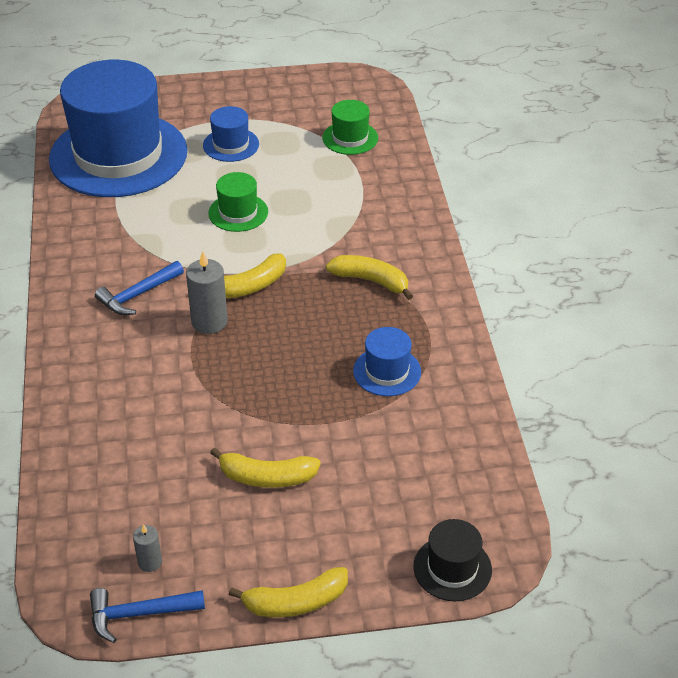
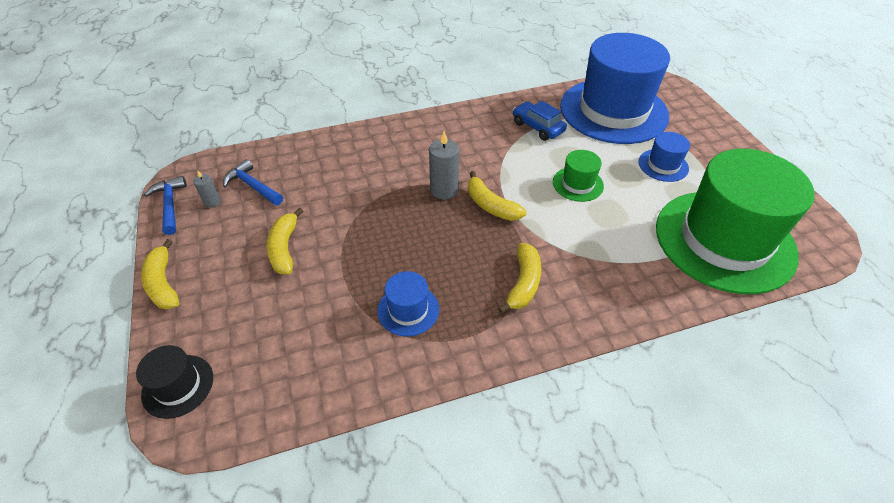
camera: 80 degrees right, 5 degrees up
(122, 223) = (537, 127): none -> blue car
(138, 295) = (463, 149): blue hammer -> blue hammer (253, 186)
(350, 138) = (724, 240): green hat -> green hat, size x2.42

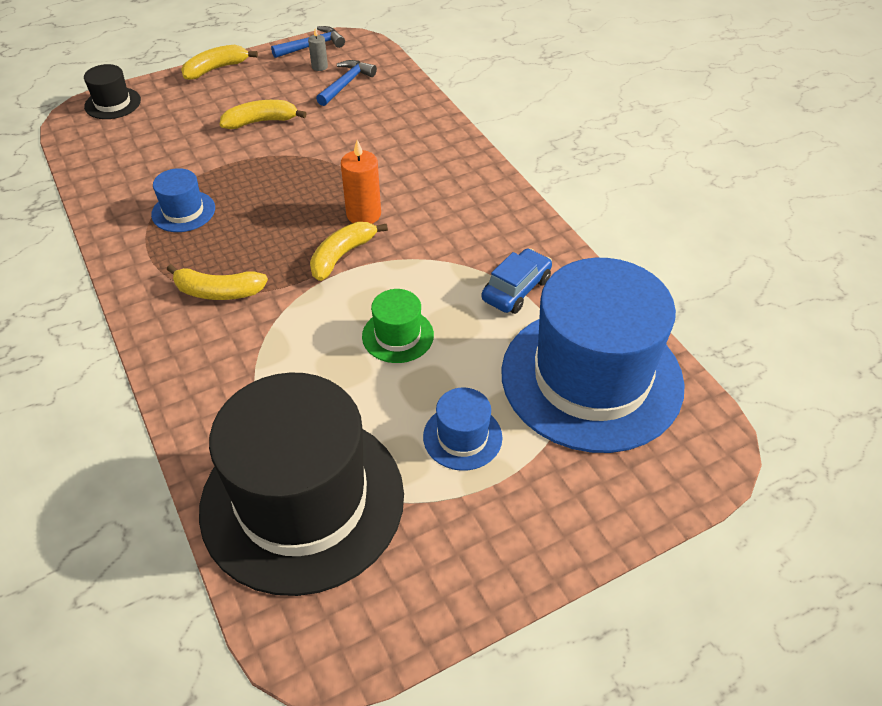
camera: 80 degrees right, 0 degrees up
(444, 190) = (363, 214): grey candle -> orange candle
(724, 240) = (302, 501): green hat -> black hat

